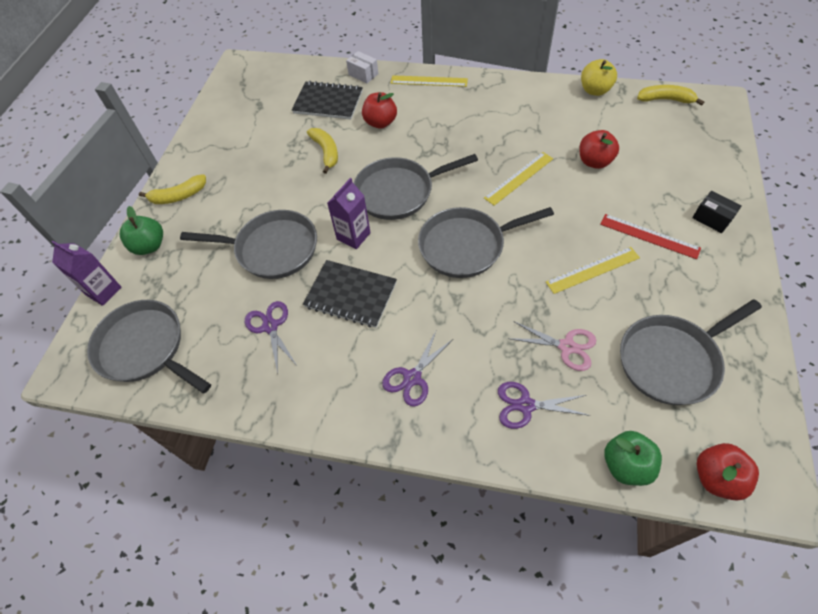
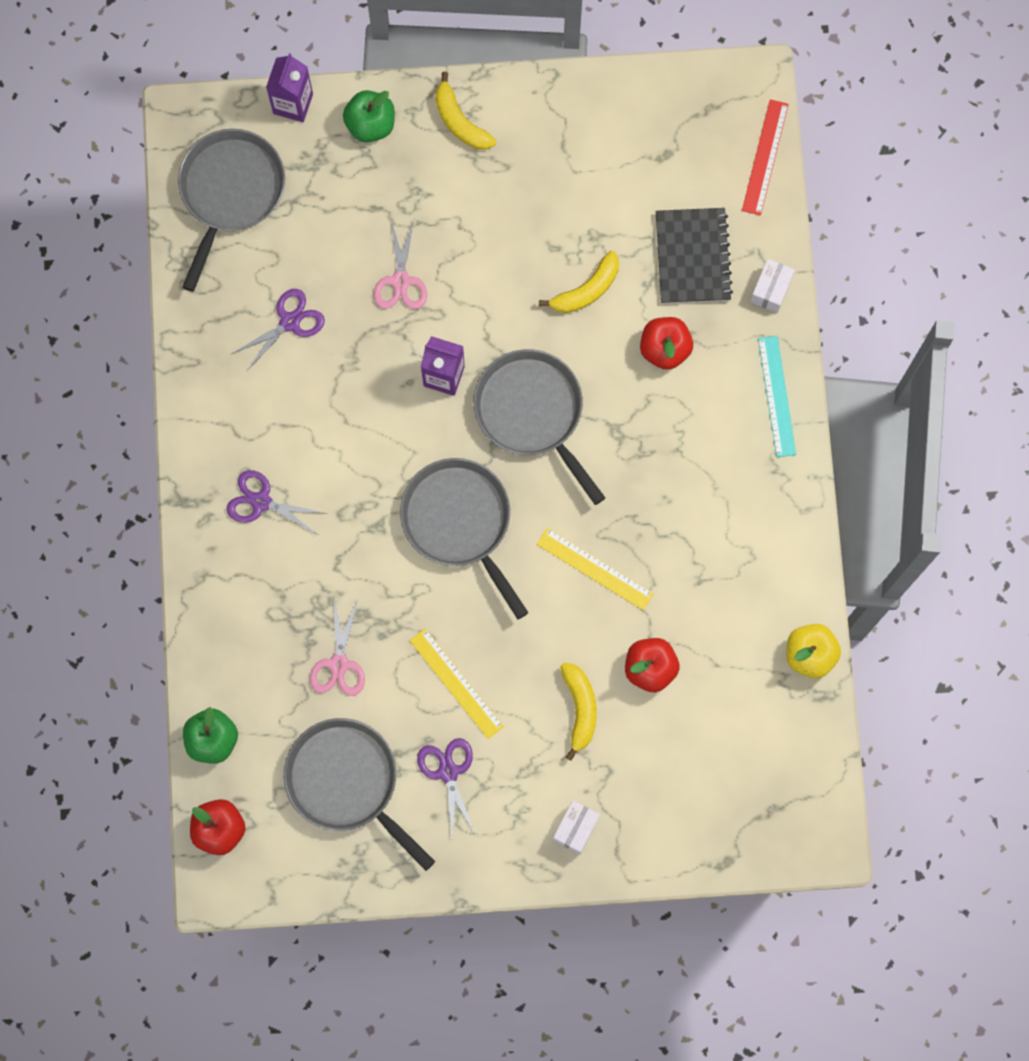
camera: 70 degrees right, 20 degrees up
(272, 249) = (400, 281): grey pan -> pink scissors
(351, 295) = (354, 401): black notebook -> none
(429, 81) = (777, 396): yellow ruler -> turquoise ruler
(525, 405) = (256, 629): purple scissors -> purple scissors (448, 772)
(649, 236) = (527, 749): red ruler -> red ruler (765, 157)
(665, 99) = (810, 762): yellow banana -> yellow banana (580, 709)
(712, 219) = (576, 828): black box -> white box

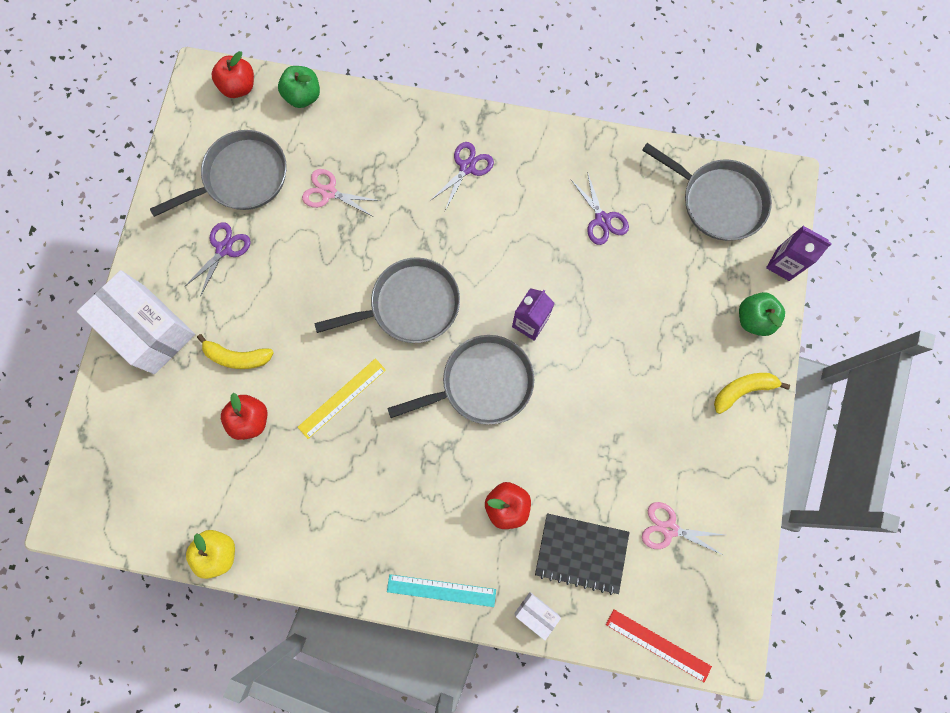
camera: 105 degrees right, 0 degrees up
(400, 281) = (616, 309): pink scissors -> pink scissors (669, 529)
(448, 772) = (224, 249): purple scissors -> purple scissors turned 60 degrees counterclockwise
(456, 683) = (287, 271): yellow ruler -> none
(576, 828) = (149, 329): white box -> white box, size x2.30
(586, 290) = (573, 454): yellow banana -> none

